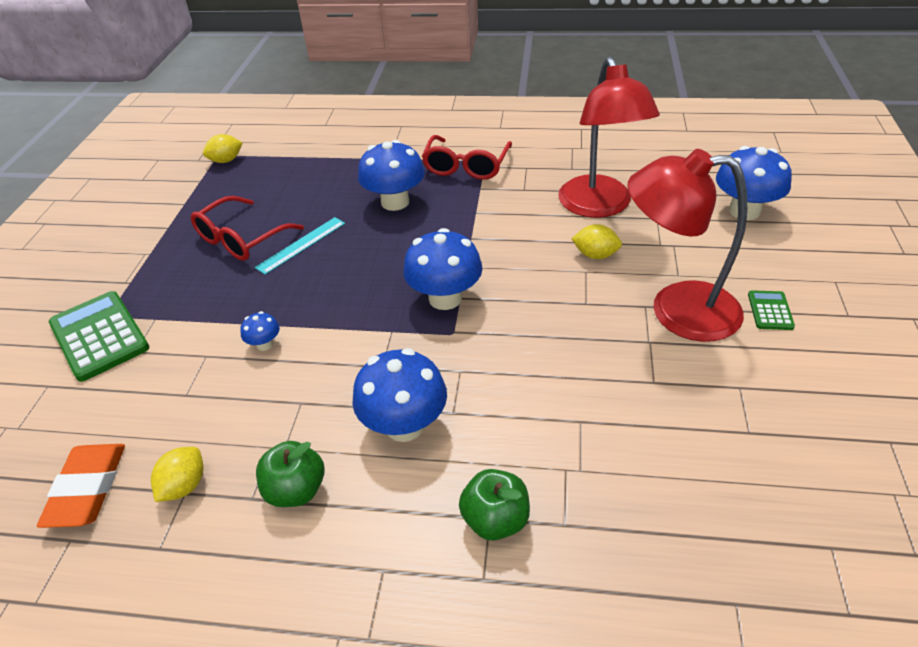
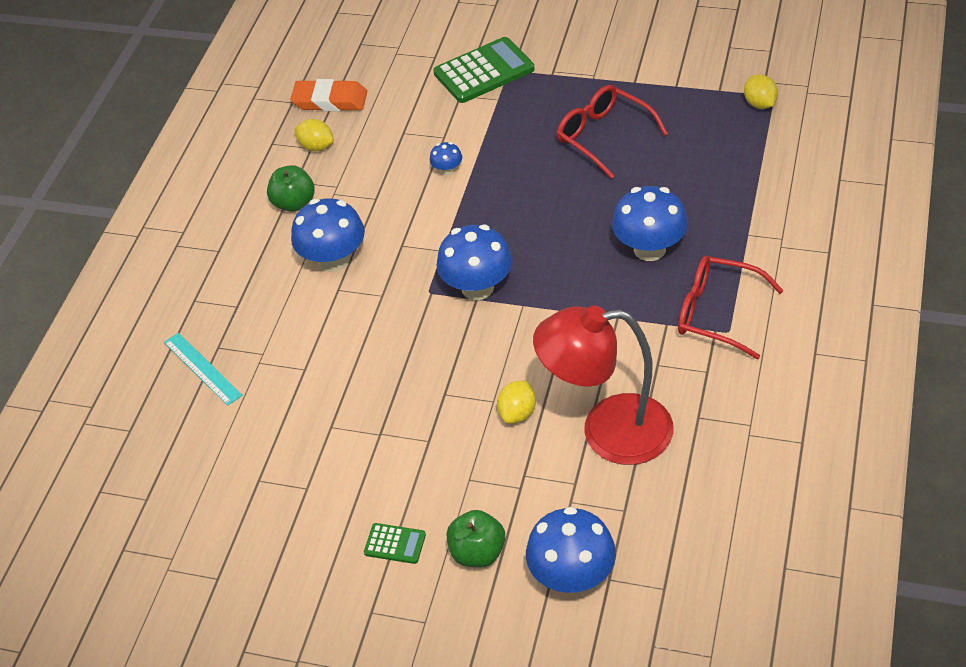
camera: 100 degrees right, 5 degrees up
(301, 245) = (585, 180): turquoise ruler -> turquoise ruler (202, 368)
(495, 520) = (234, 309): green apple -> green apple (478, 553)
(676, 310) = (415, 464): red lamp -> none

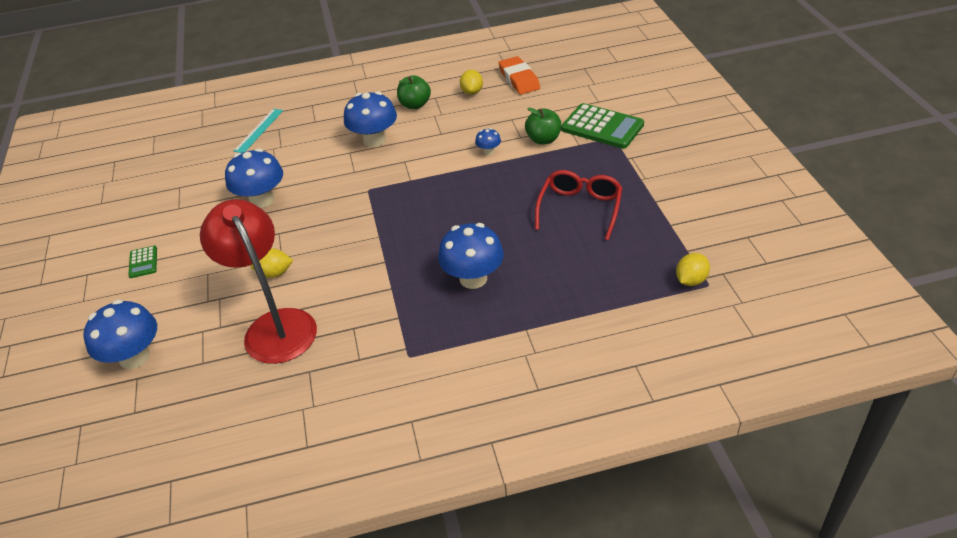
camera: 60 degrees right, 5 degrees down
(477, 288) = (383, 209): blue mushroom -> blue mushroom (262, 200)
(478, 553) = (145, 302): green apple -> green apple (543, 139)
(718, 313) = (425, 343): red glasses -> none

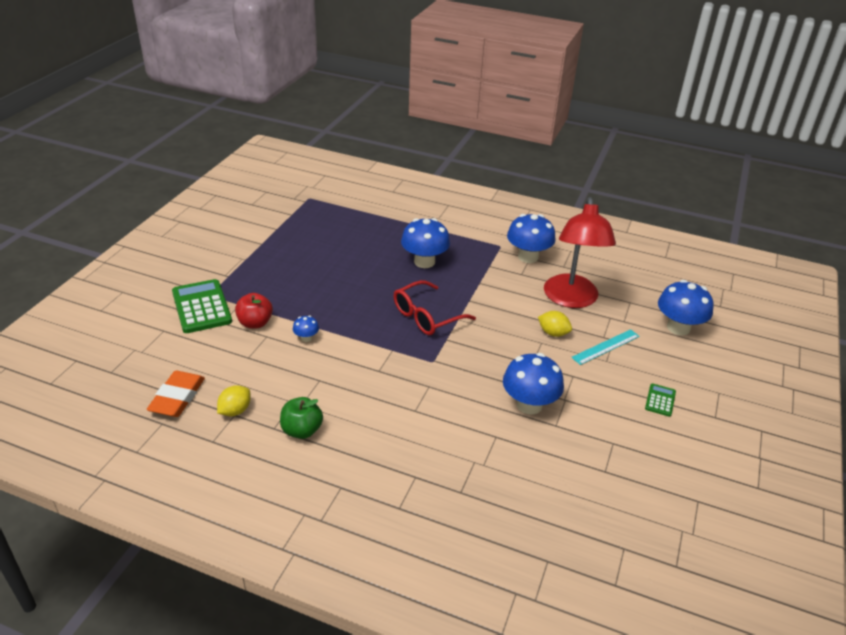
camera: 150 degrees left, 5 degrees down
(259, 130) = (483, 503): turquoise ruler -> turquoise ruler (605, 347)
(374, 140) = (381, 410): blue mushroom -> blue mushroom (528, 257)
(543, 139) = (255, 323): green apple -> red apple
(580, 209) = (310, 263): red glasses -> red glasses (427, 316)
(691, 280) = (313, 203): yellow lemon -> none

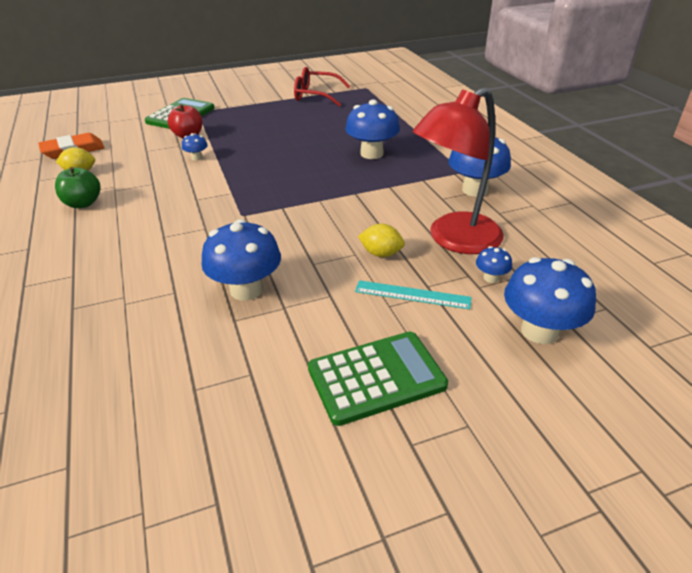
camera: 50 degrees right, 0 degrees up
(427, 316) = (300, 186): red glasses -> red glasses (316, 95)
(553, 333) = (381, 254): yellow lemon -> yellow lemon turned 60 degrees counterclockwise
(621, 312) = (491, 278): none -> blue mushroom
(660, 400) = (376, 377): green calculator -> green calculator, size x2.06

